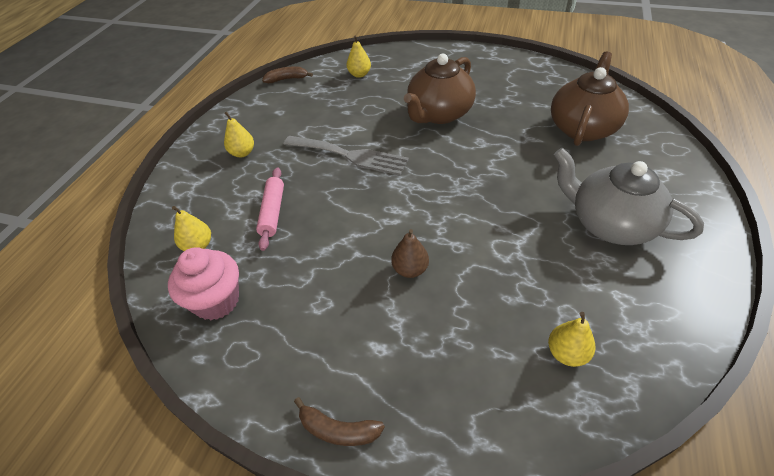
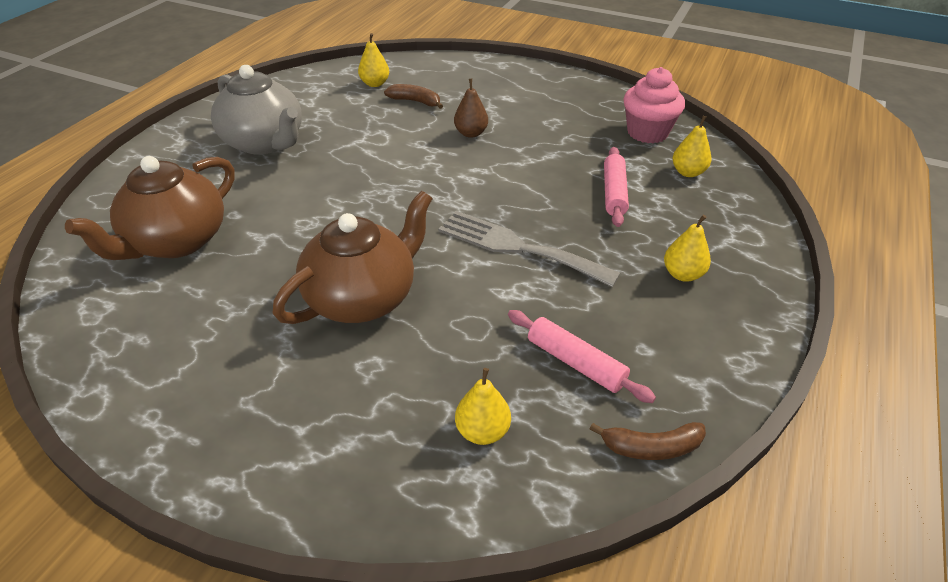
camera: 175 degrees left, 5 degrees down
(316, 102) = (575, 363): none -> pink rolling pin
(338, 430) = (539, 72): brown banana -> brown banana (415, 101)

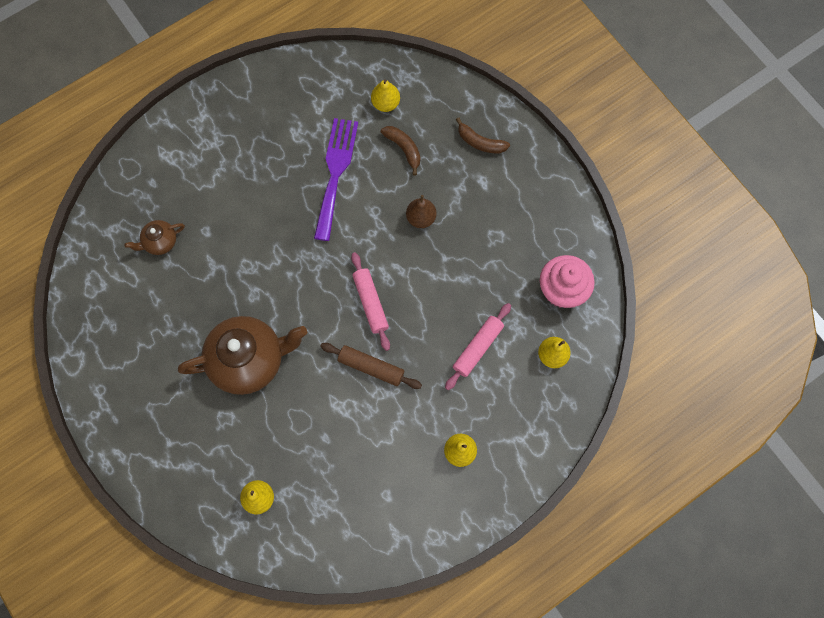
camera: 30 degrees right, 30 degrees up
(176, 241) = (160, 242): brown teapot -> brown teapot, size x0.48
(265, 142) = (261, 150): grey teapot -> none
(358, 133) = (335, 173): none -> purple fork
(518, 247) = (371, 367): grey fork -> brown rolling pin
(575, 363) = (339, 482): pink rolling pin -> pink rolling pin (370, 303)
(651, 447) = (338, 559): brown banana -> brown banana (480, 142)

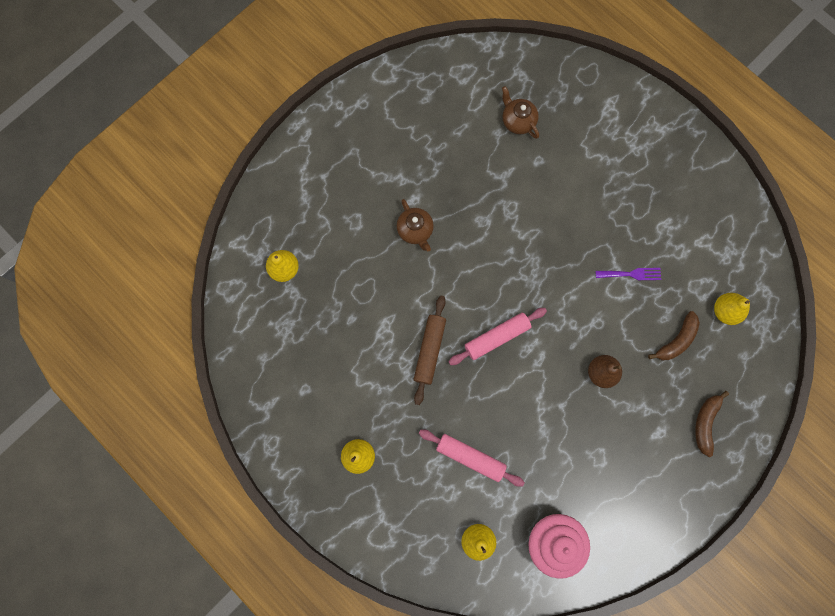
camera: 80 degrees right, 5 degrees up
(249, 360) = (415, 230): brown teapot -> brown teapot, size x0.48
(335, 173) = (631, 274): purple fork -> purple fork, size x0.46

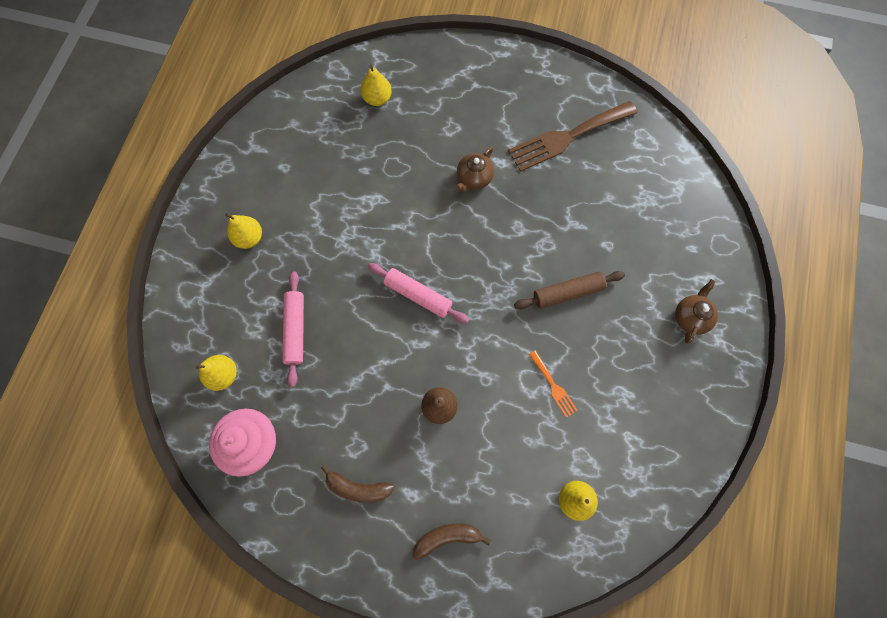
camera: 60 degrees right, 5 degrees down
(423, 131) = (567, 137): none -> brown fork
(429, 350) = (373, 246): brown rolling pin -> brown rolling pin (567, 292)
(517, 121) = (632, 208): brown teapot -> brown teapot (690, 317)
(631, 274) = (553, 386): purple fork -> orange fork
(676, 340) = (514, 464): brown banana -> brown banana (358, 487)

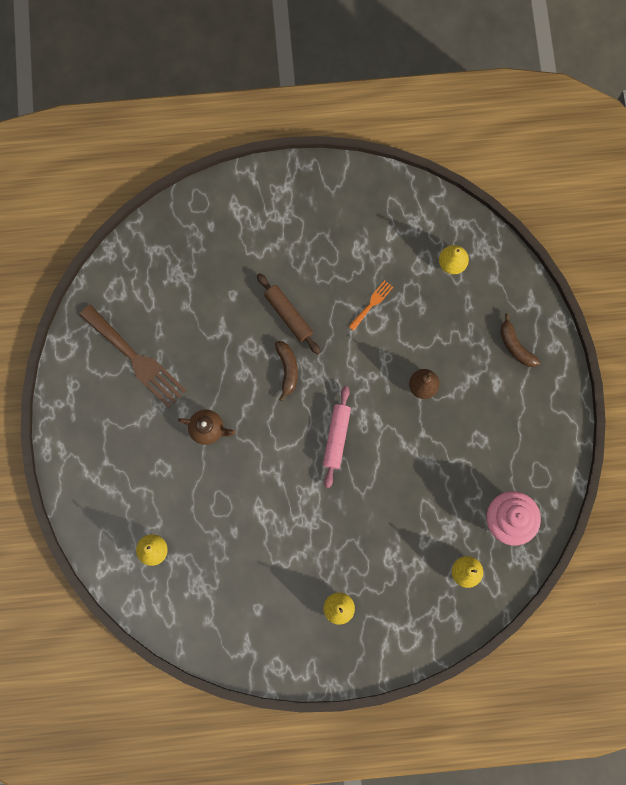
camera: 110 degrees left, 5 degrees up
(295, 330) = (405, 529): pink rolling pin -> none
(358, 487) = (507, 425): brown banana -> brown banana (287, 369)
(690, 317) = (273, 213): brown teapot -> none

